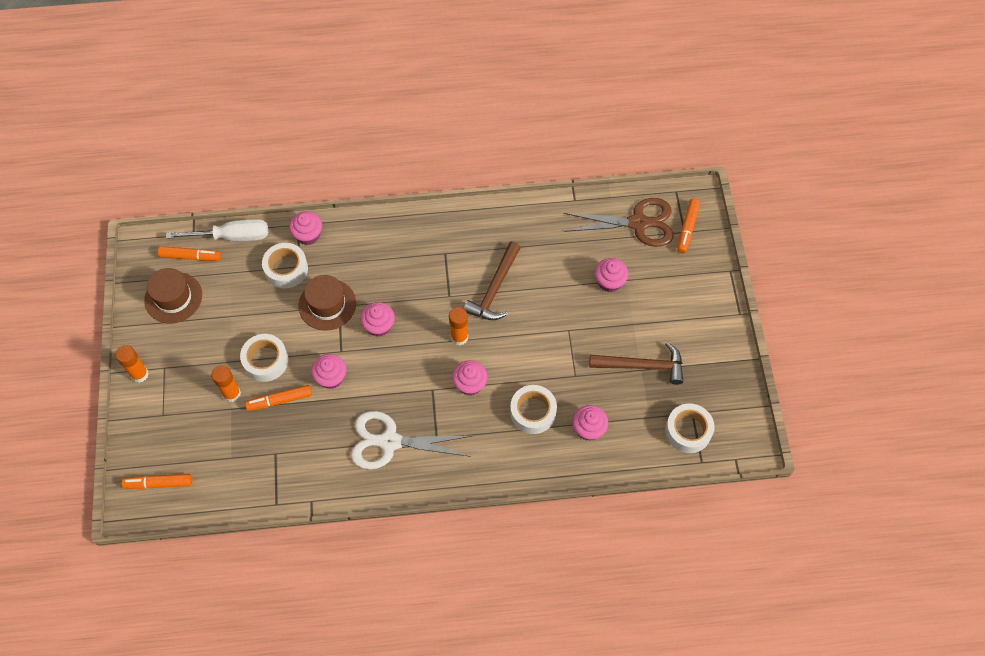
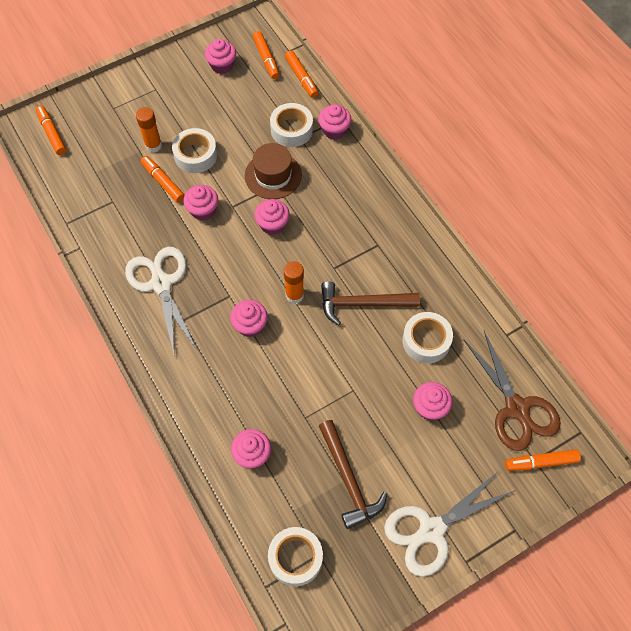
camera: 65 degrees right, 0 degrees up
(140, 374) = (142, 76): orange glue stick -> none
(173, 297) = (222, 65): brown hat -> pink cupcake
(232, 236) = (301, 78): white screwdriver -> orange marker
(533, 412) = (246, 394): white tape -> white tape (426, 341)
(707, 325) = (432, 530): none -> white scissors

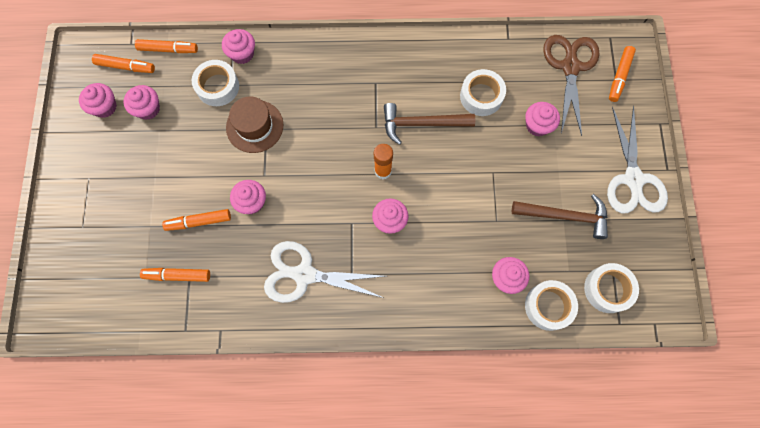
camera: 60 degrees left, 10 degrees up
(52, 133) = (71, 298): orange marker -> orange marker (177, 275)
(153, 145) = (152, 211): orange glue stick -> none
(195, 155) = (189, 179): white tape -> white tape (548, 306)
(272, 224) = (304, 152): pink cupcake -> pink cupcake (148, 109)
(362, 304) = (422, 124): brown hammer -> brown hammer turned 60 degrees clockwise
(517, 408) = (570, 67): brown scissors -> brown scissors turned 90 degrees counterclockwise

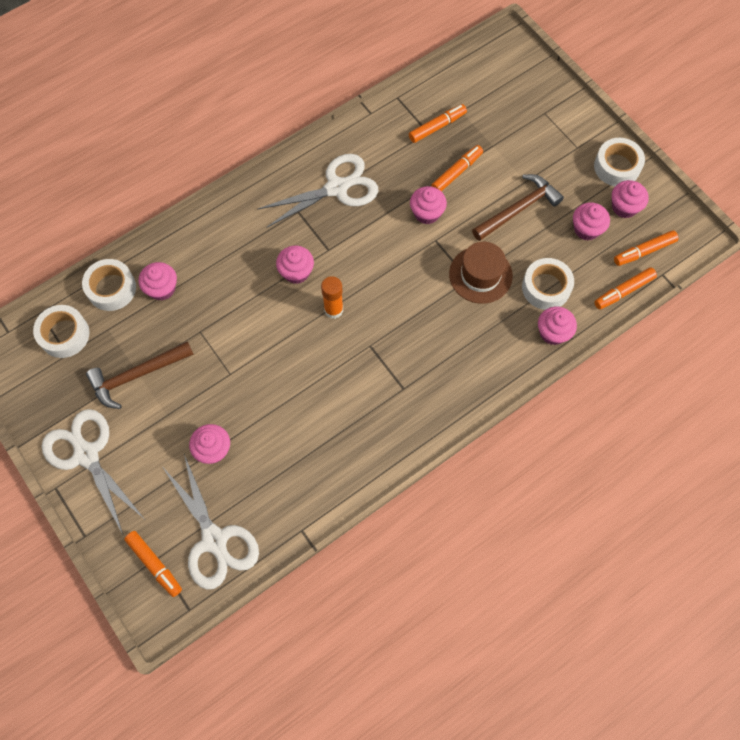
camera: 145 degrees right, 5 degrees down
(422, 124) = (329, 377): brown hammer -> brown hammer (518, 209)
(481, 96) = (289, 443): white tape -> white tape (617, 167)
(570, 67) = (214, 540): brown scissors -> white scissors
(619, 76) = (154, 564): orange marker -> orange marker turned 150 degrees clockwise

